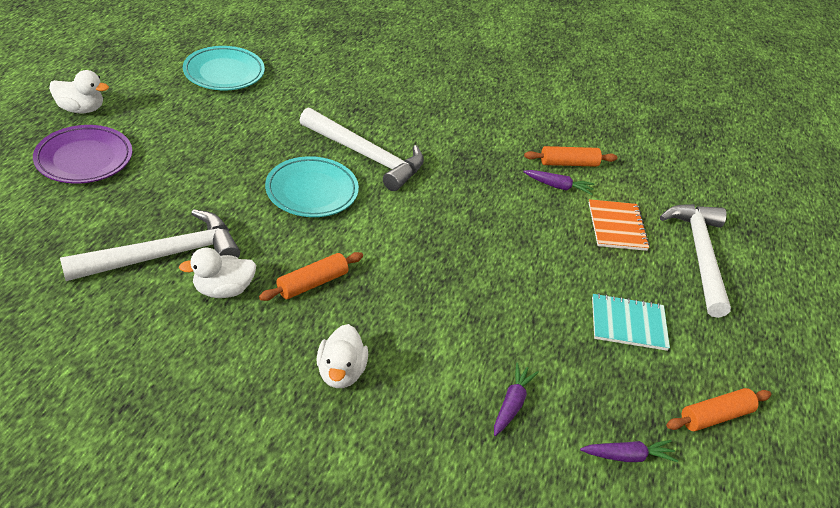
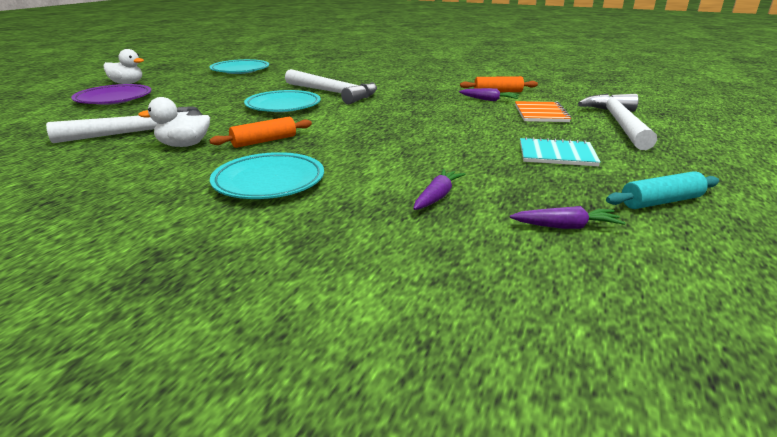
camera: 10 degrees right, 15 degrees down
(340, 372) = (269, 182): white duck -> turquoise plate
(715, 416) = (661, 202): orange rolling pin -> turquoise rolling pin

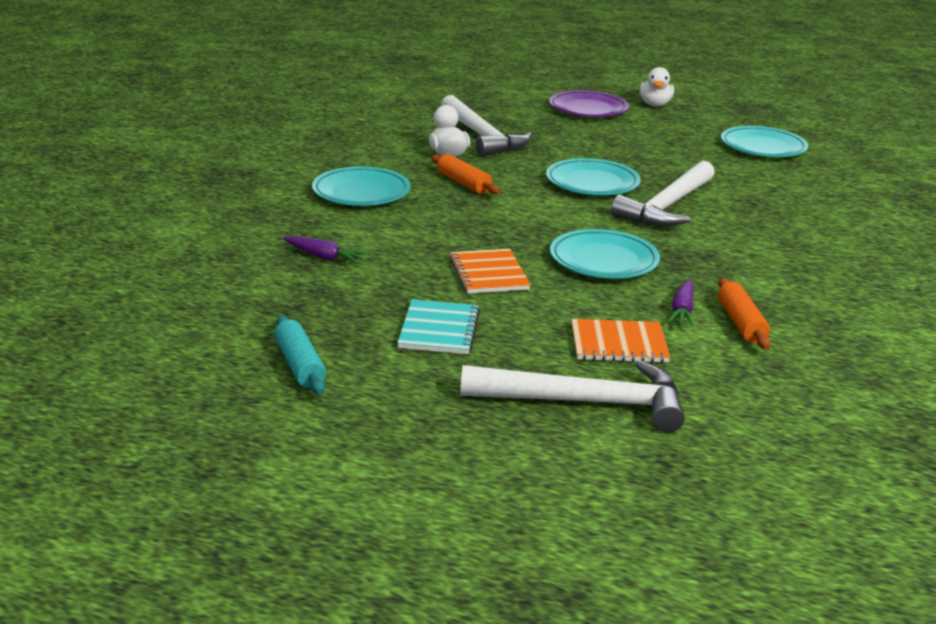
camera: 85 degrees right, 0 degrees up
(423, 110) = (603, 261): none -> turquoise plate
(454, 138) = (488, 274): none -> orange notebook
(565, 226) = (256, 306): purple carrot -> none

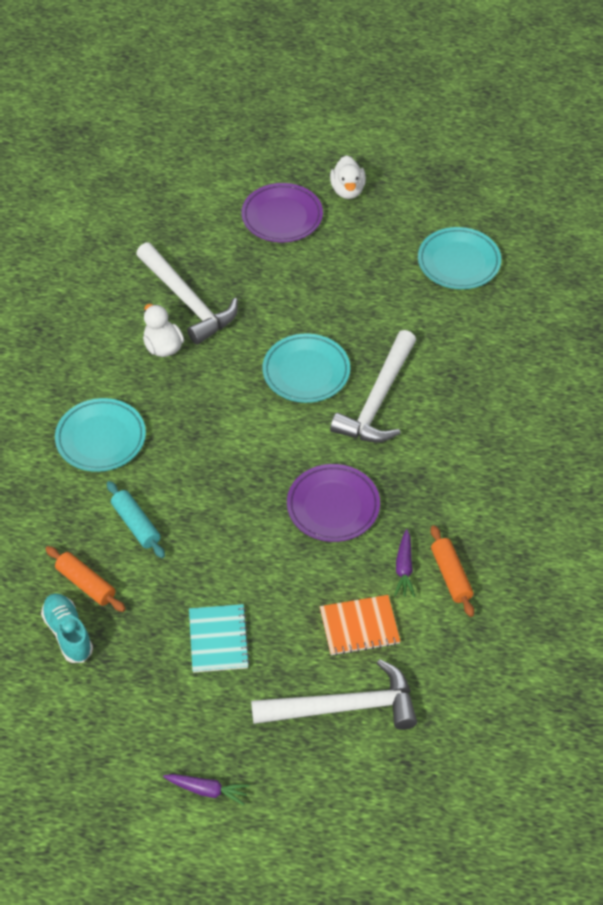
camera: 10 degrees left, 25 degrees up
(261, 301) = (68, 633): none -> turquoise shoe
(299, 365) = (125, 711): turquoise rolling pin -> turquoise rolling pin (136, 524)
(324, 257) = (99, 555): purple carrot -> purple carrot (207, 790)
(463, 183) = (189, 400): orange rolling pin -> orange rolling pin (86, 584)
(488, 274) = (241, 549): orange notebook -> none
(603, 261) = (333, 506): turquoise plate -> purple plate

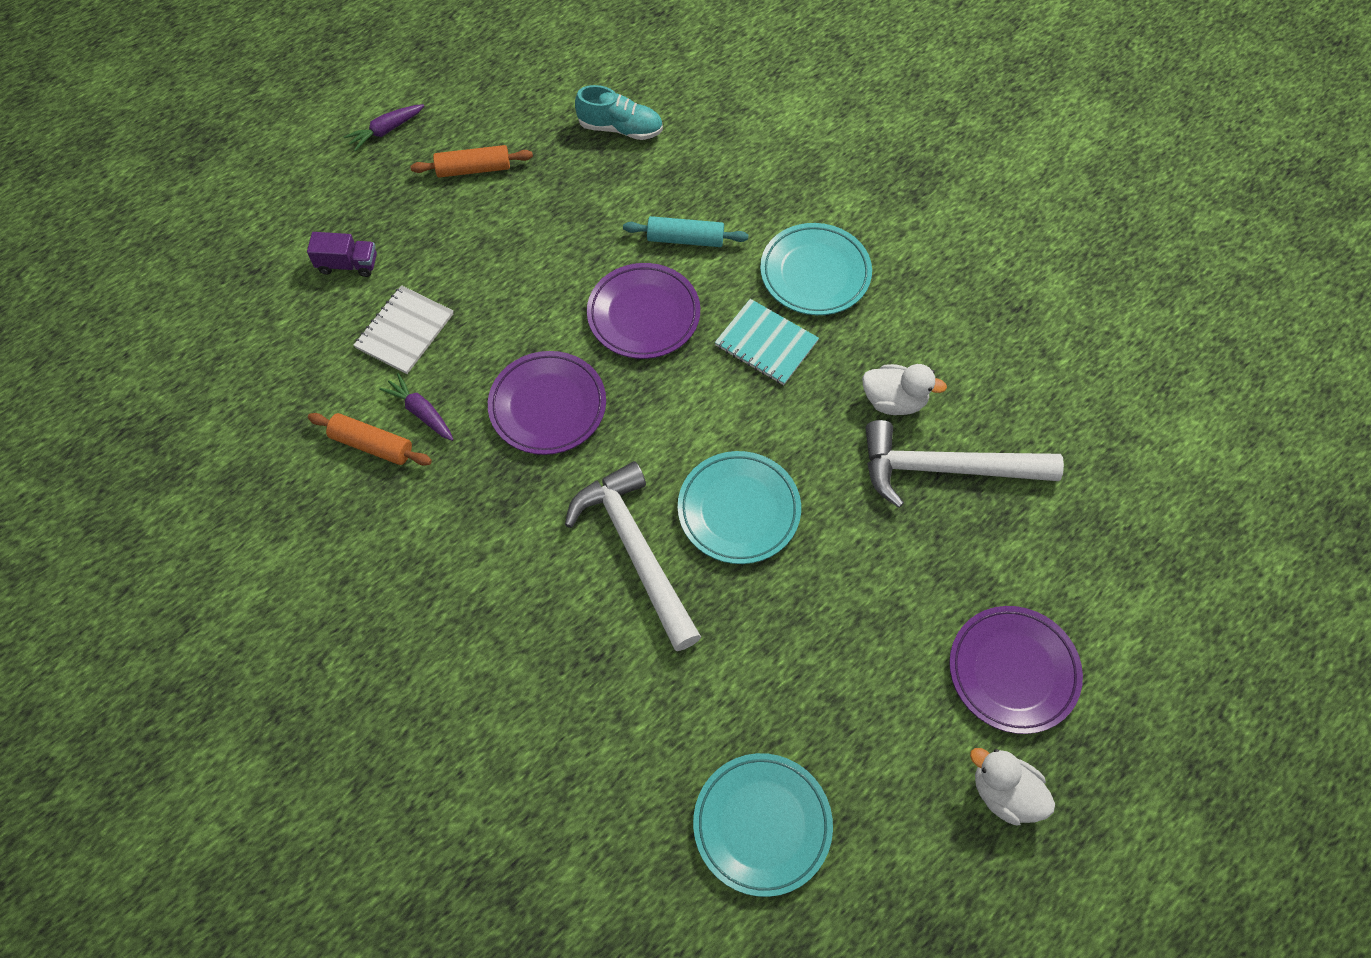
camera: 130 degrees right, 10 degrees up
(86, 584) = (657, 167): orange rolling pin -> orange rolling pin (473, 169)
(218, 639) = (505, 222): turquoise notebook -> turquoise notebook (766, 344)
(219, 505) = (643, 315): none -> purple plate
(344, 707) = (348, 264): white hammer -> purple truck
(359, 626) = (404, 331): orange notebook -> white notebook

